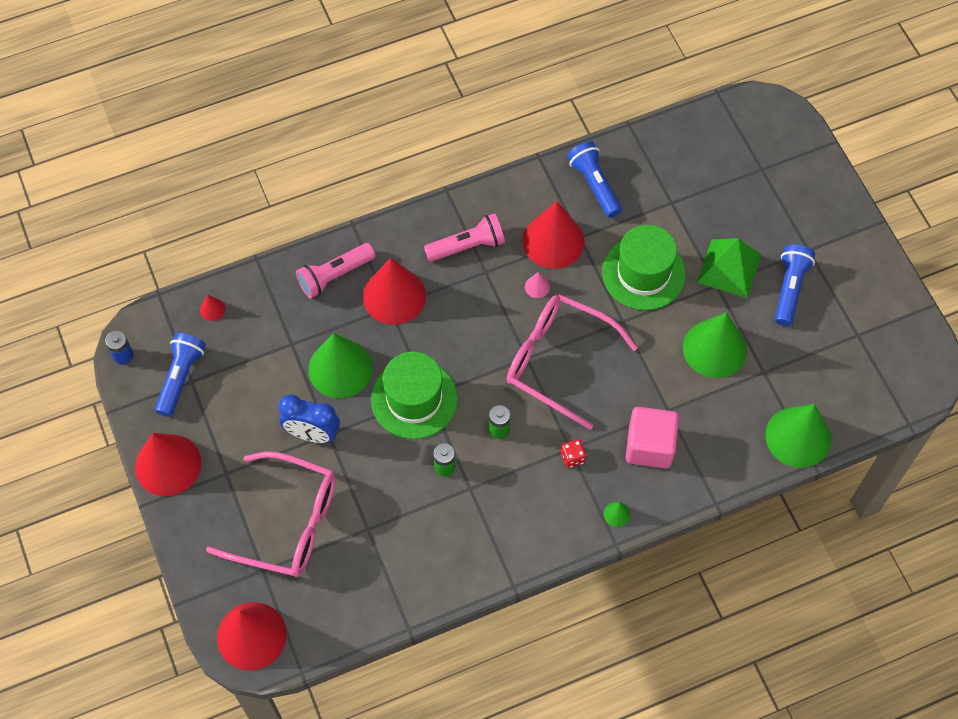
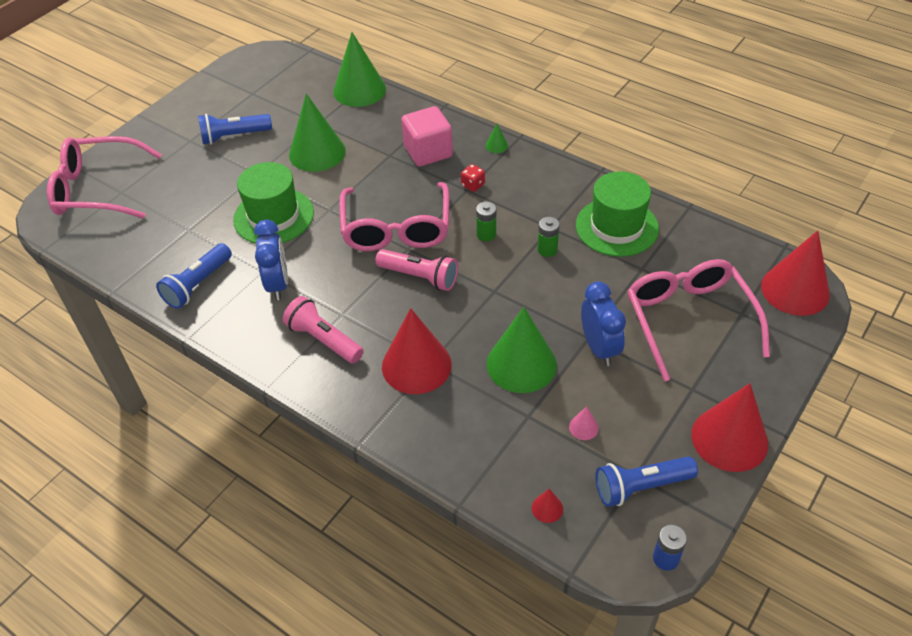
camera: 120 degrees left, 15 degrees down
(334, 276) = (429, 424): pink flashlight -> pink flashlight (420, 277)
(414, 399) = (506, 298): green hat -> green hat (616, 227)
(537, 287) = (333, 273): pink cone -> pink cone (583, 427)
(553, 241) = (278, 284): red cone -> blue clock
(729, 268) = (236, 172): green pyramid -> none
(777, 153) = (98, 189): none -> pink glasses

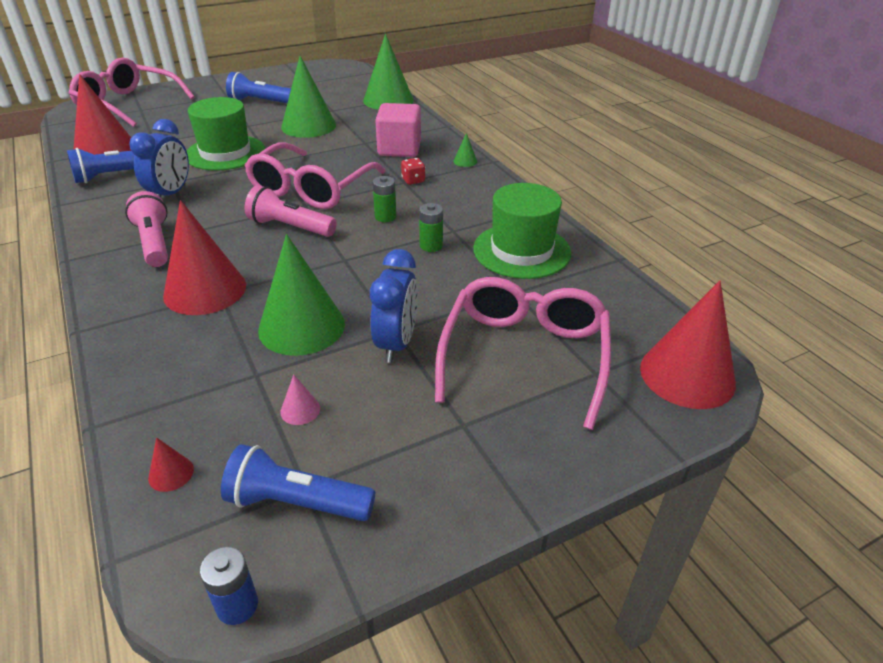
camera: 25 degrees right, 10 degrees down
(420, 277) = (290, 227): pink flashlight -> pink flashlight turned 150 degrees clockwise
(729, 439) = (459, 500): red cone -> red cone (104, 148)

